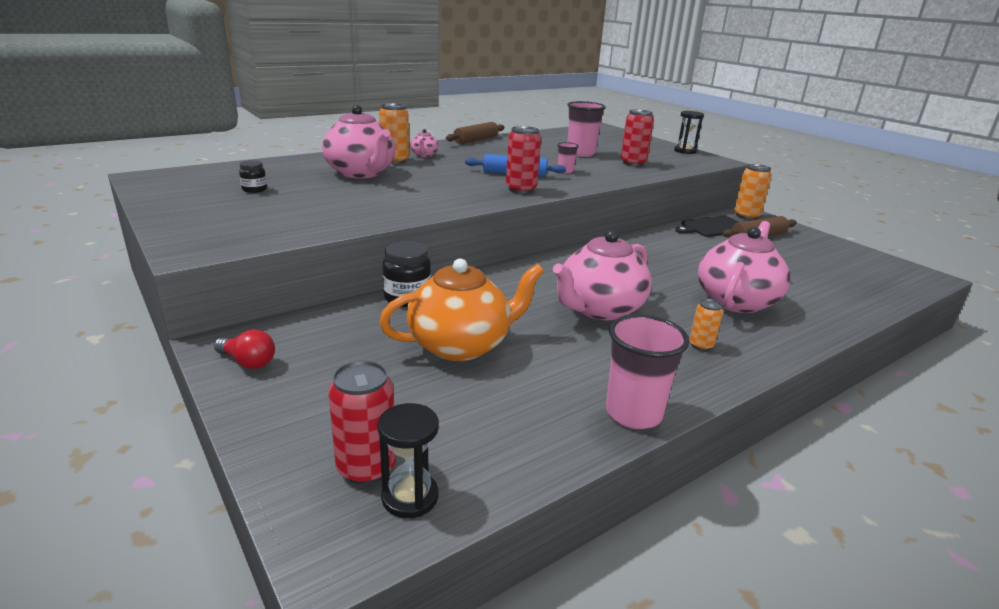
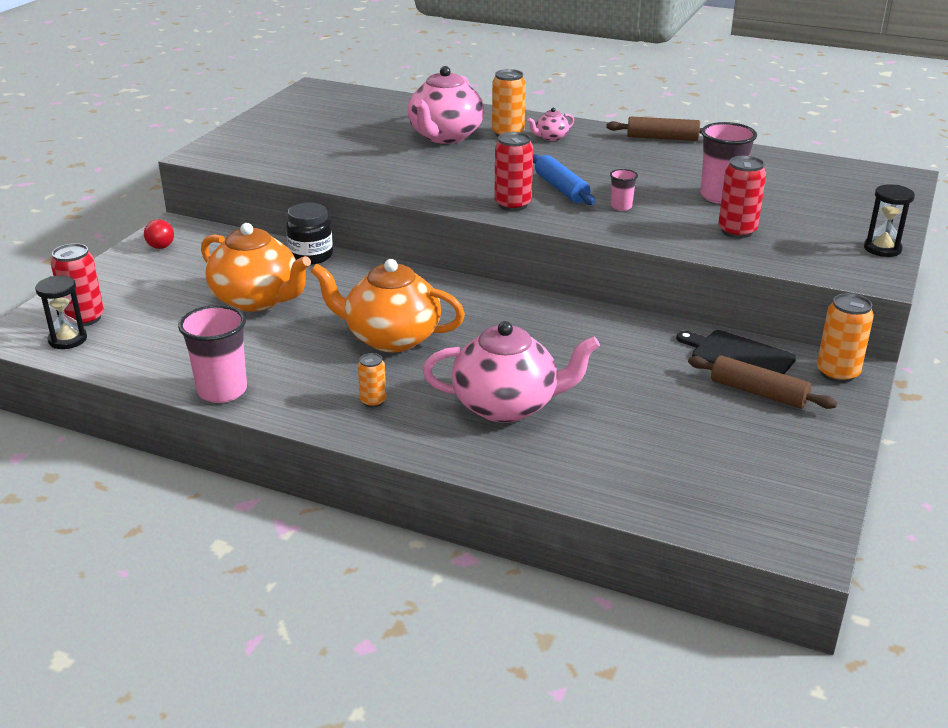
camera: 60 degrees right, 5 degrees up
(254, 190) = (340, 123): black jar -> none
(599, 309) = (391, 338): pink teapot -> orange teapot

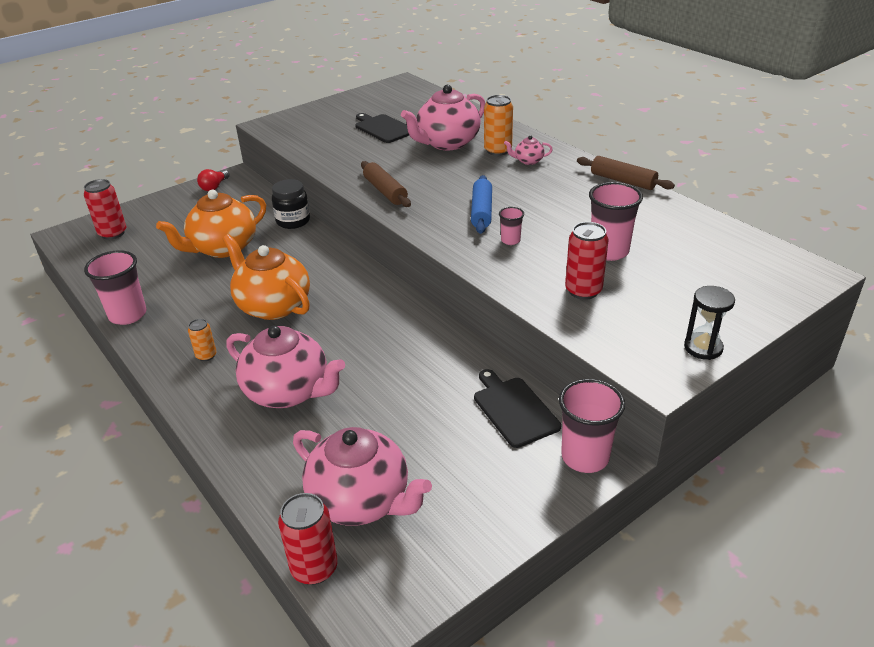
camera: 30 degrees right, 5 degrees up
(68, 340) = (87, 247): black hourglass -> none
(257, 300) = (223, 248): orange teapot -> orange teapot turned 75 degrees clockwise
(353, 134) = (383, 128): none -> black cutting board
(513, 204) = (427, 217): red can -> red can (314, 568)
(689, 466) = (361, 500): none -> pink teapot
(758, 393) = (493, 451): brown rolling pin -> brown rolling pin (385, 191)
(837, 373) = (585, 457): orange can -> pink cup

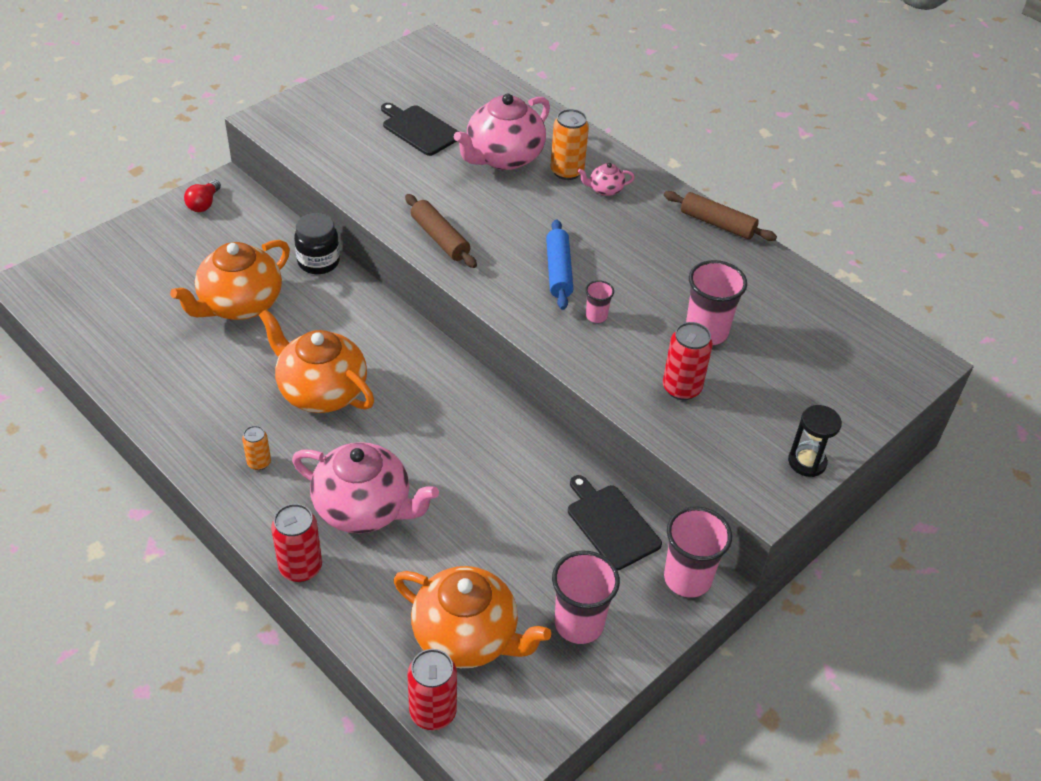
camera: 10 degrees left, 10 degrees up
(113, 233) = (91, 281): red can -> red can (300, 567)
(128, 315) = (149, 407): pink cup -> pink cup (579, 624)
(361, 500) = (466, 637): pink teapot -> orange teapot

